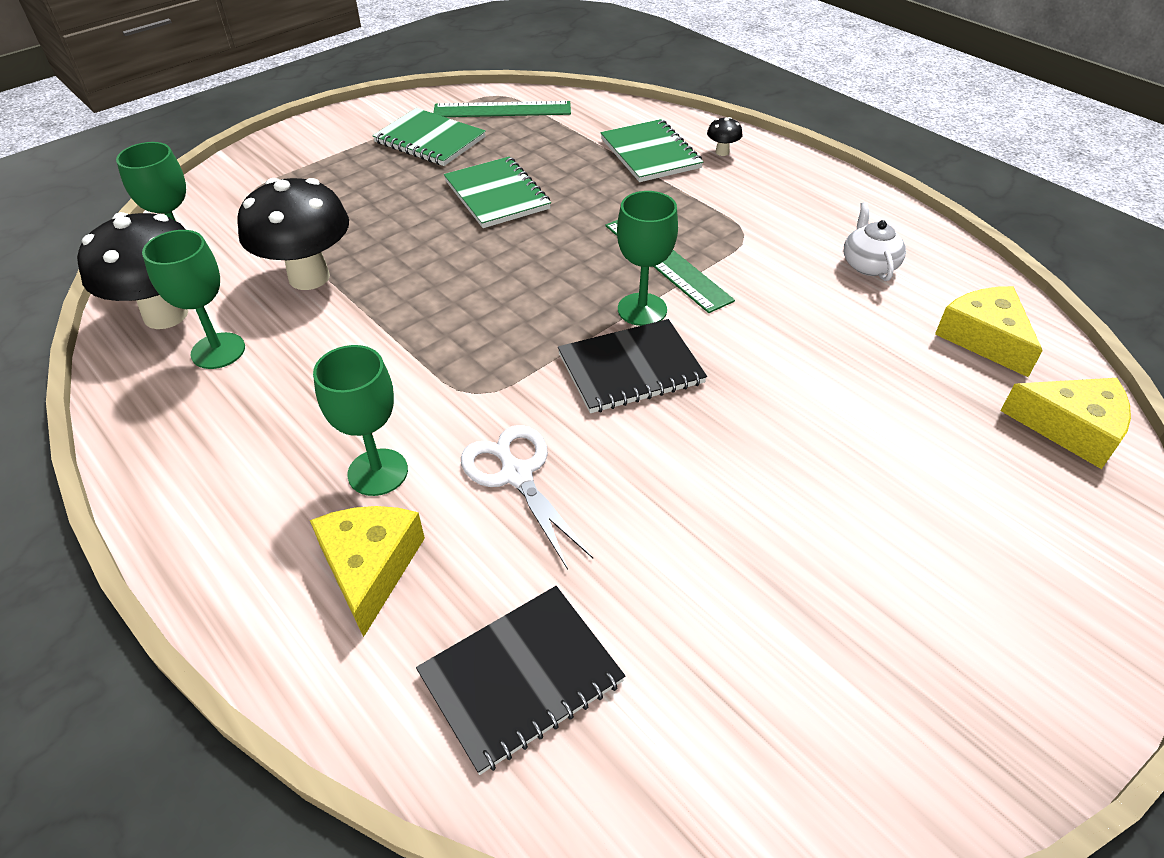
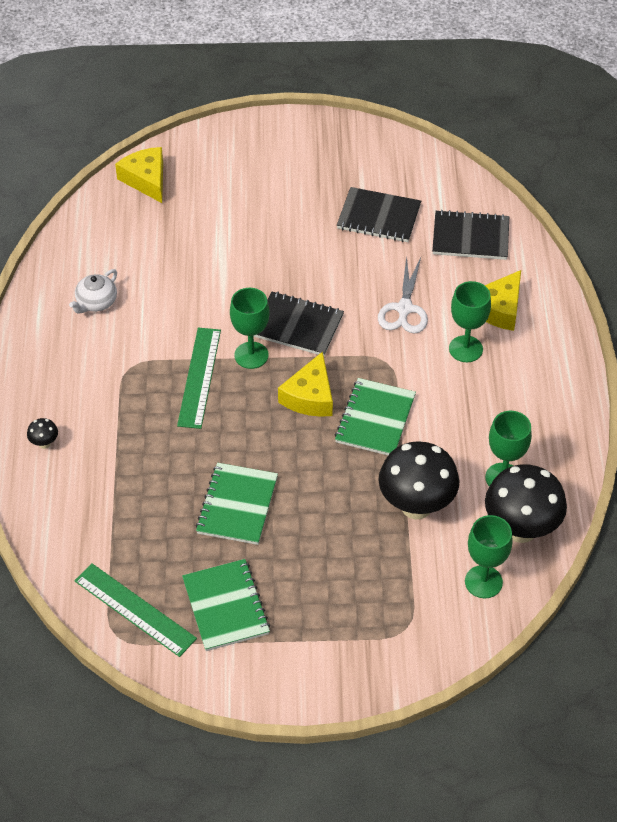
camera: 140 degrees left, 5 degrees up
(650, 153) = (92, 476): green notebook -> green notebook (375, 419)
(709, 604) = (379, 217): none -> black notebook
(984, 338) = (111, 232): yellow cheese -> yellow cheese (310, 396)

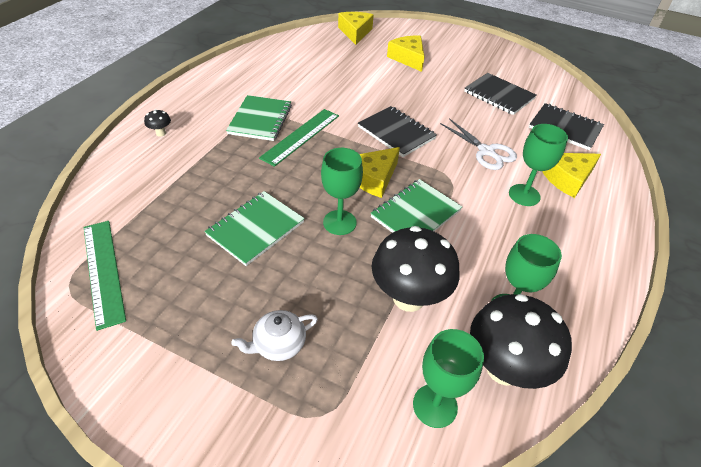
camera: 25 degrees right, 5 degrees down
(96, 302) = (270, 75): white teapot -> white teapot (278, 344)
(226, 606) = (175, 305): green notebook -> green notebook (260, 120)
(241, 199) = (408, 58): none -> yellow cheese
(251, 355) = (349, 137): green goblet -> green goblet (339, 222)
(404, 309) = (486, 152): white scissors -> white scissors turned 75 degrees counterclockwise

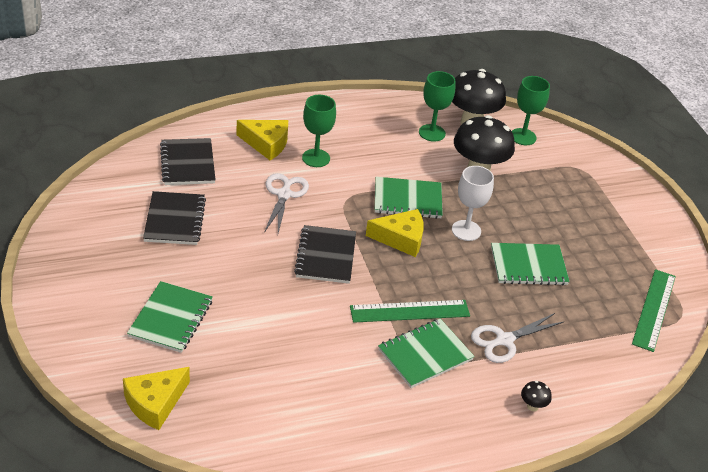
camera: 135 degrees left, 5 degrees down
(218, 159) = (504, 340): none -> white scissors
(278, 344) = (575, 203): white teapot -> none
(339, 222) = (466, 230): green goblet -> white goblet
(408, 58) = (171, 319): yellow cheese -> green notebook

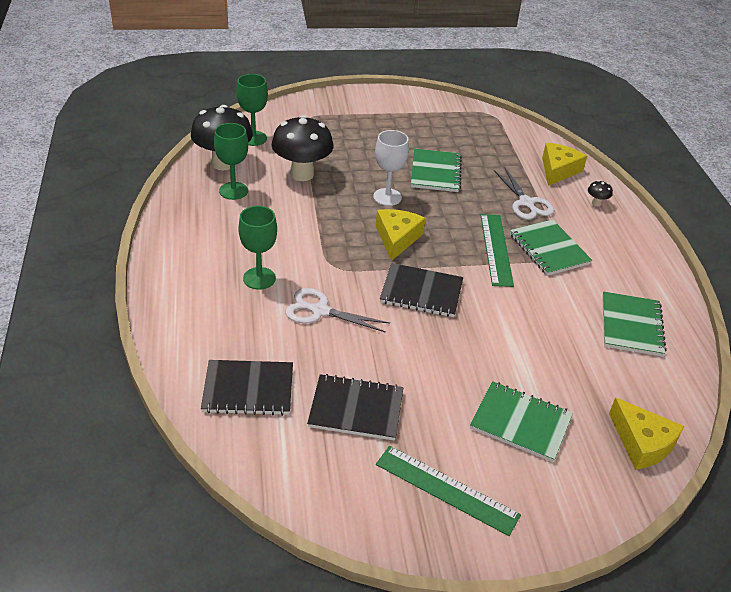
camera: 80 degrees left, 0 degrees up
(266, 144) = (224, 315): yellow cheese -> yellow cheese (558, 170)
(407, 200) = (339, 224): green notebook -> green notebook (631, 325)
(654, 309) = (484, 124): green ruler -> green ruler (446, 489)

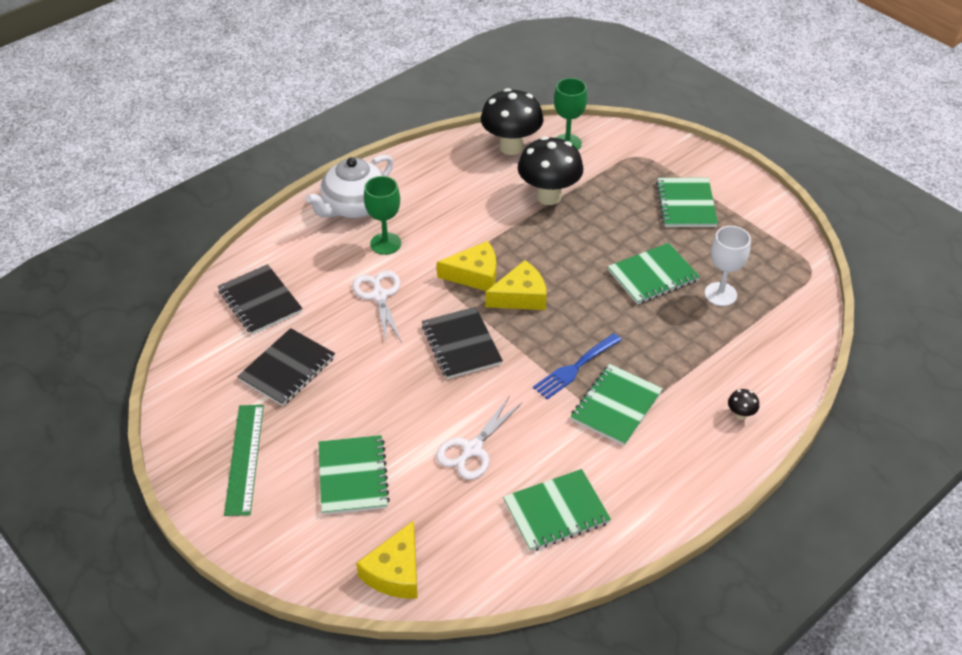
camera: 60 degrees right, 5 degrees up
(190, 274) = (354, 206): none -> white teapot
(233, 191) = (480, 172): green goblet -> none
(356, 409) = (287, 369): black notebook -> black notebook turned 60 degrees clockwise
(379, 125) = (686, 204): none -> green notebook
(387, 197) = (575, 262): white goblet -> white goblet (720, 294)
(496, 249) = (575, 368): green ruler -> blue fork
(526, 203) = (677, 360): white scissors -> white scissors (472, 449)
(558, 170) = (767, 362): yellow cheese -> yellow cheese (475, 275)

